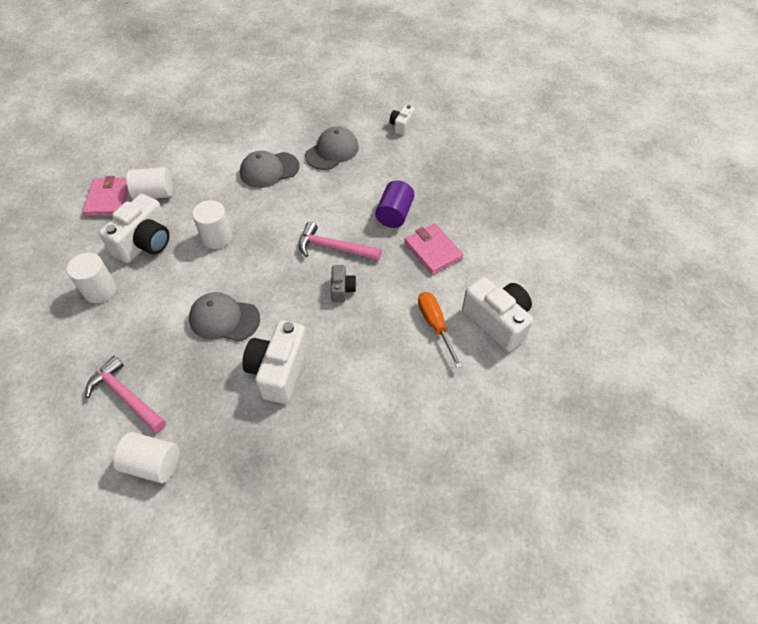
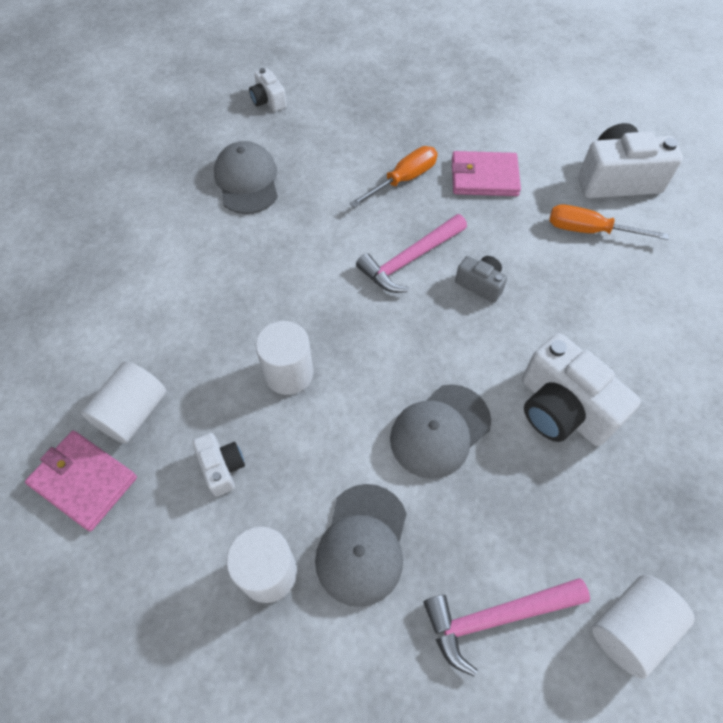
camera: 55 degrees left, 5 degrees up
(145, 242) = (222, 468): white camera -> white camera, size x0.51
(269, 170) = (217, 258): grey cap -> grey cap (362, 544)
(394, 214) = (403, 179): purple cylinder -> orange screwdriver

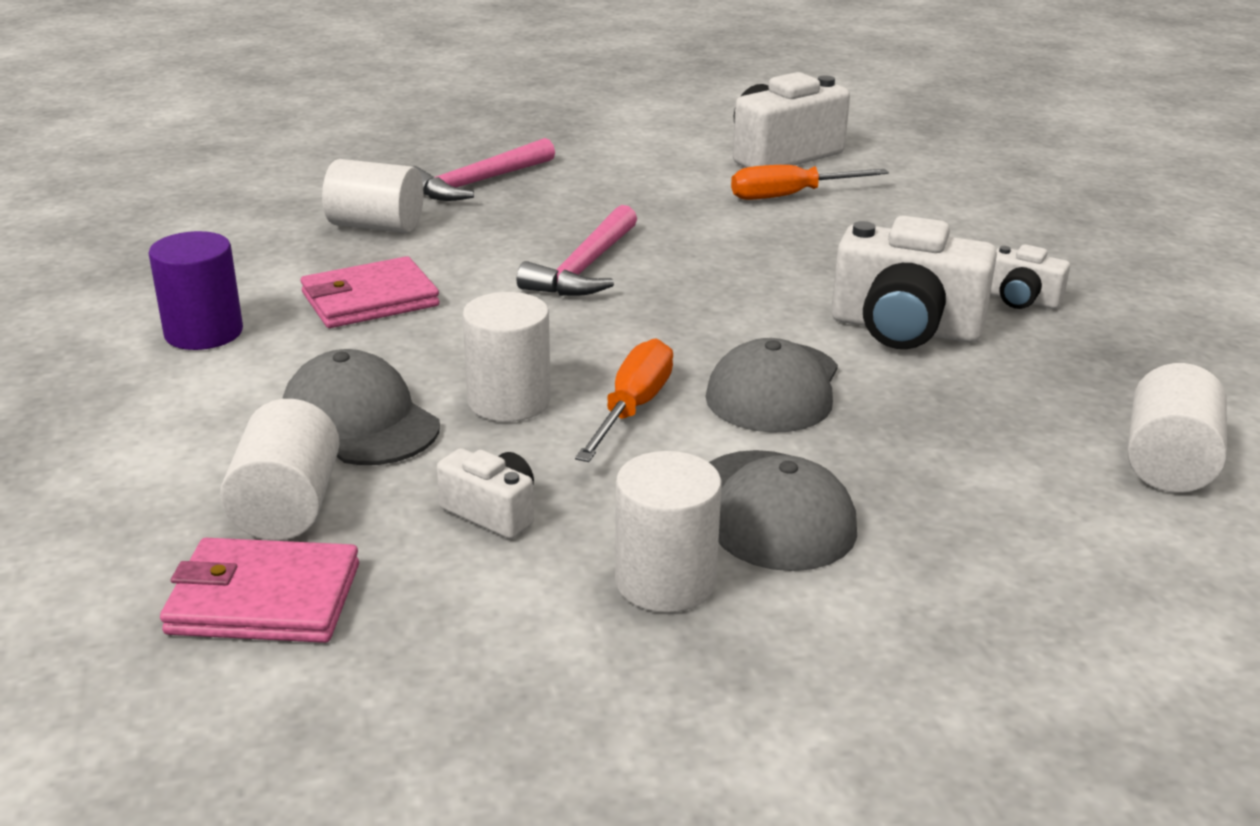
camera: 30 degrees left, 30 degrees down
(177, 239) = (204, 333): none -> purple cylinder
(247, 181) = (270, 259): grey cap -> grey cap (359, 420)
(268, 101) = (236, 188): white camera -> white camera (1022, 300)
(320, 169) = (376, 226): none -> white cylinder
(403, 179) = (508, 210): orange screwdriver -> orange screwdriver (632, 408)
(480, 284) = (700, 264): grey camera -> none
(484, 177) = (615, 186): pink wallet -> pink wallet (369, 299)
(496, 617) = (1011, 510): pink hammer -> pink hammer (478, 183)

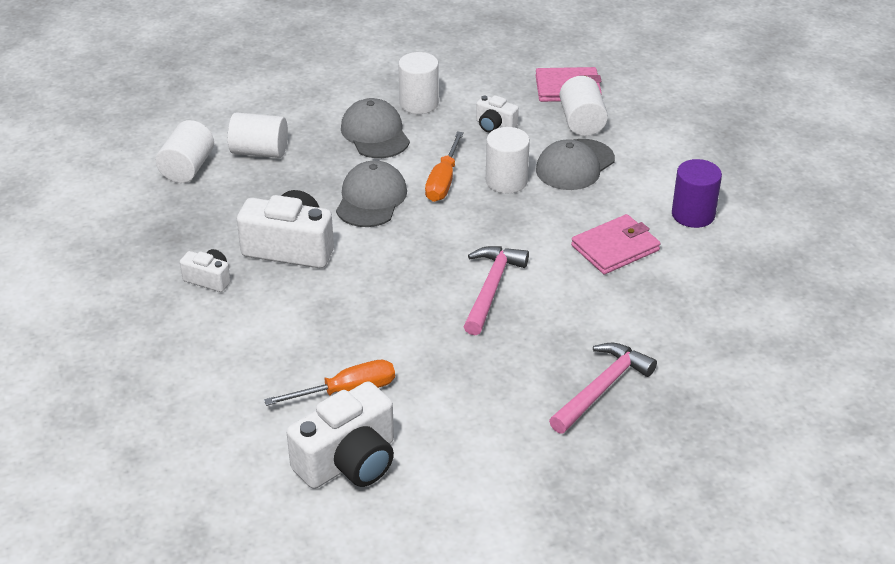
camera: 175 degrees right, 10 degrees up
(359, 420) = (575, 165): grey cap -> grey cap turned 90 degrees clockwise
(376, 226) = (651, 323): white cylinder -> white cylinder (259, 152)

